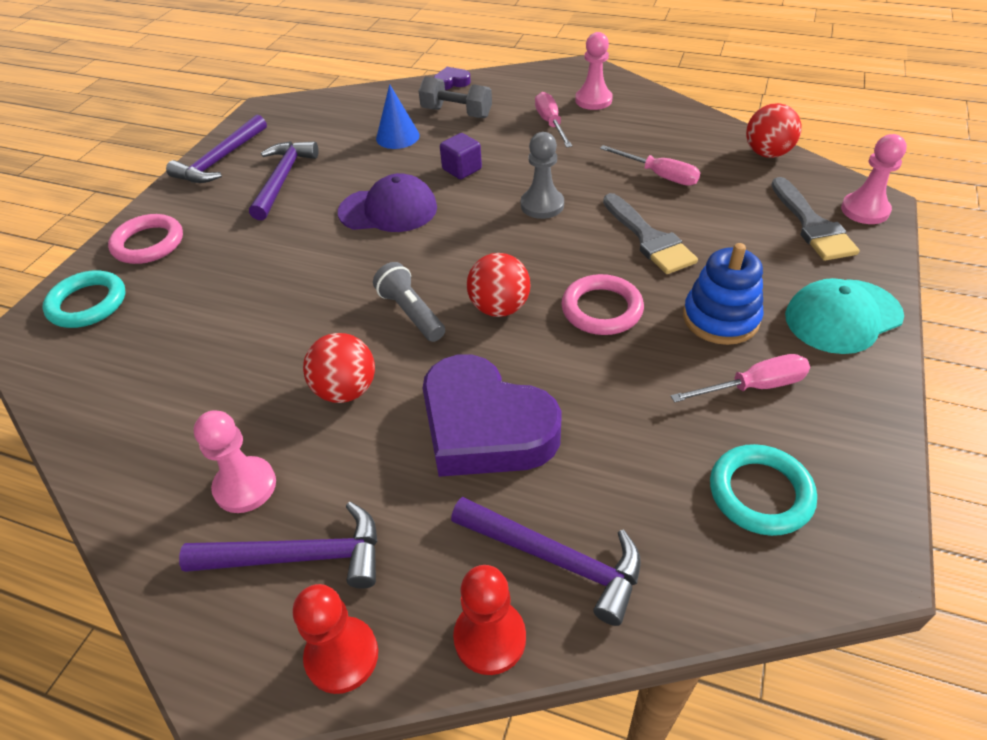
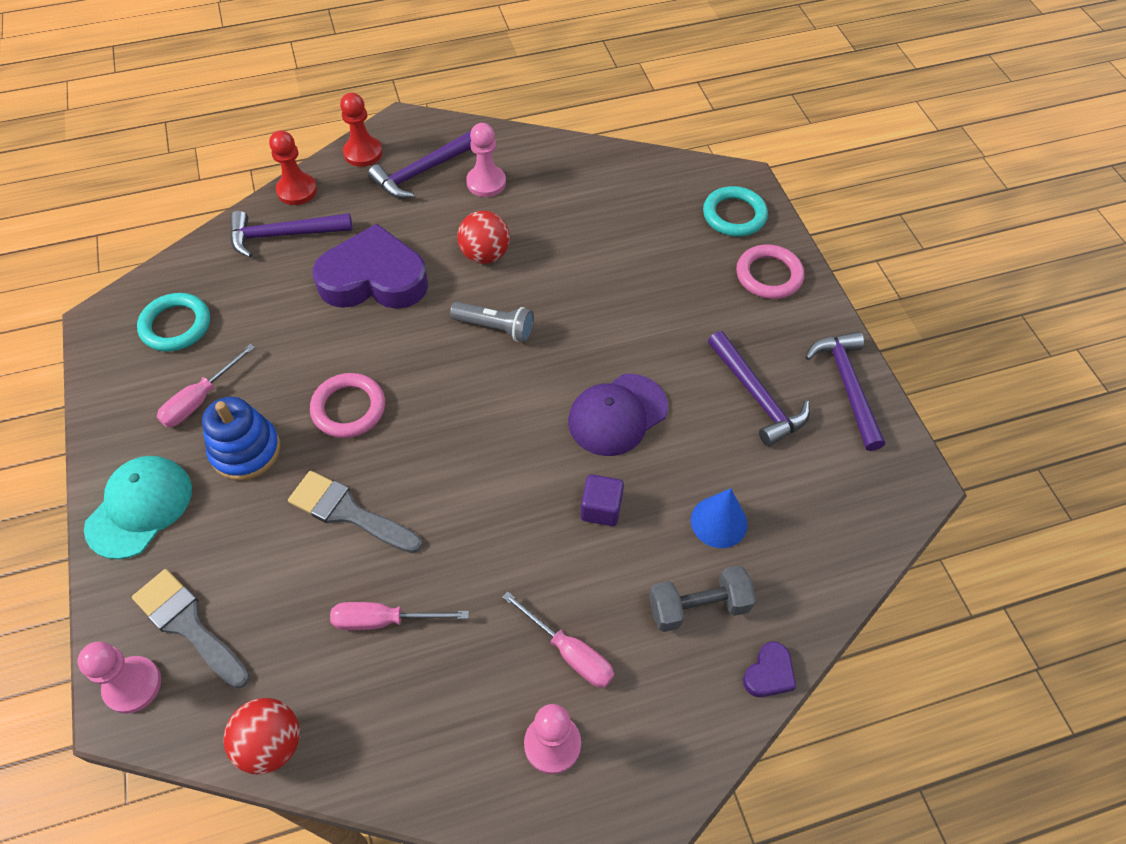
camera: 140 degrees right, 10 degrees up
(499, 308) = (431, 367): red ball -> none
(542, 205) = (479, 501): grey pawn -> none

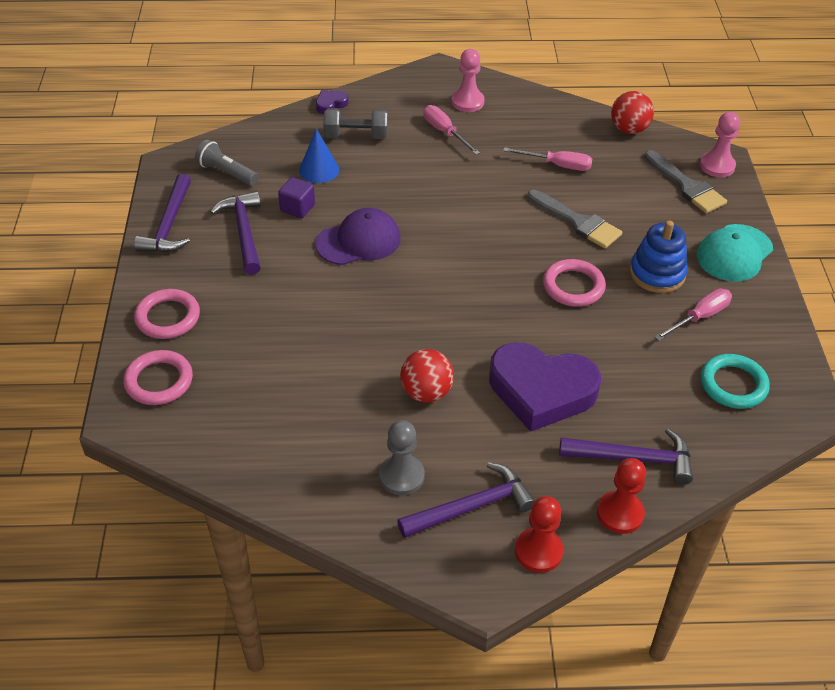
camera: 165 degrees left, 10 degrees down
(486, 183) = (401, 476): pink pawn -> grey pawn
(495, 328) = (435, 323): grey flashlight -> grey flashlight (226, 173)
(601, 508) = (396, 191): purple cube -> purple cube (297, 208)
(734, 215) = (159, 381): turquoise ring -> pink ring

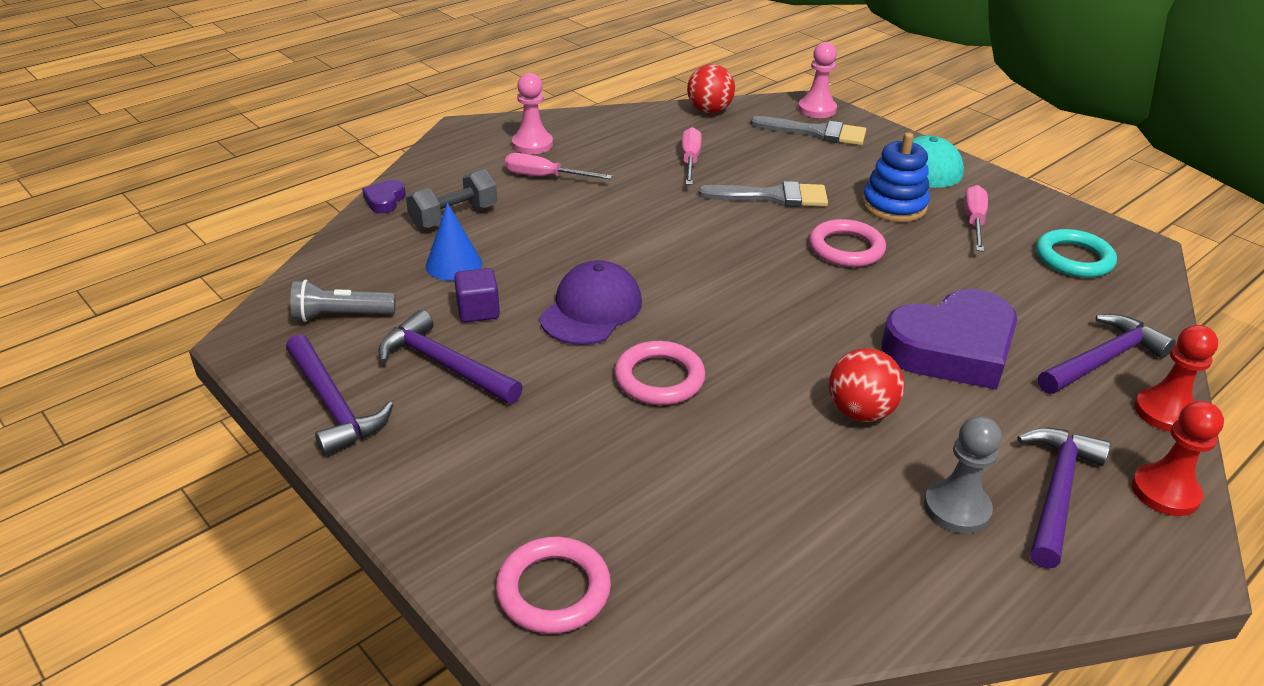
camera: 40 degrees left, 10 degrees down
(168, 317) = (467, 508): pink ring -> pink ring (659, 378)
(558, 165) = (690, 161): pink screwdriver -> pink screwdriver turned 60 degrees counterclockwise

